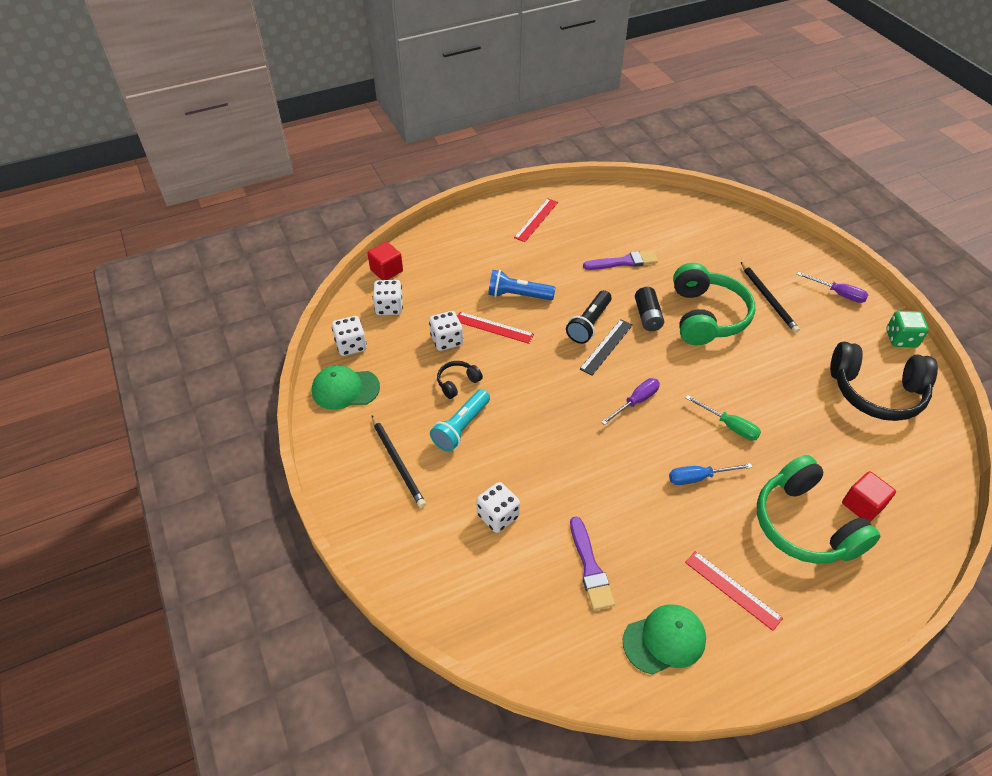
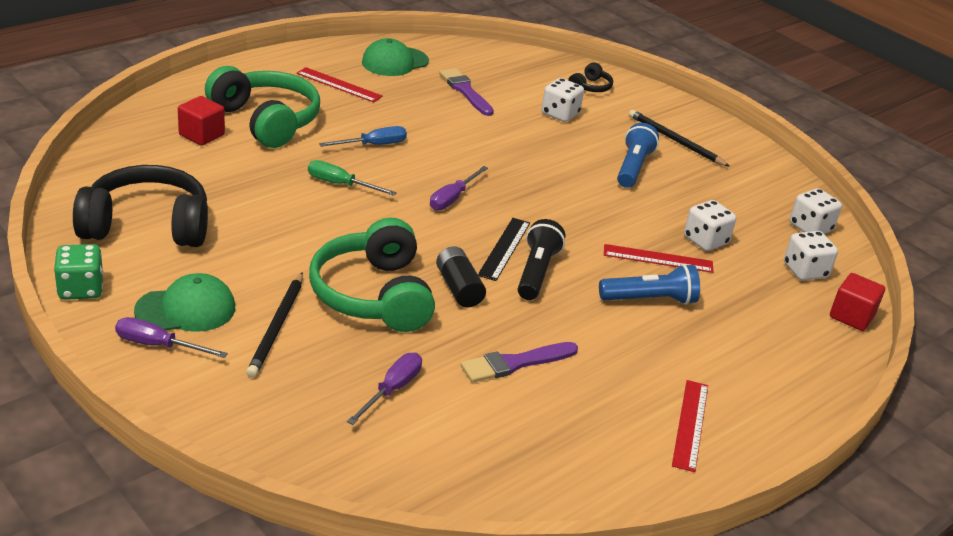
camera: 160 degrees right, 15 degrees down
(345, 389) = (777, 189): green cap -> green cap (186, 309)
(457, 383) = (663, 202): black headphones -> black headphones (590, 87)
(461, 427) = (633, 167): turquoise flashlight -> blue flashlight
(698, 254) = (392, 390): none -> purple screwdriver
(768, 299) = (277, 327): black pencil -> black pencil turned 135 degrees counterclockwise

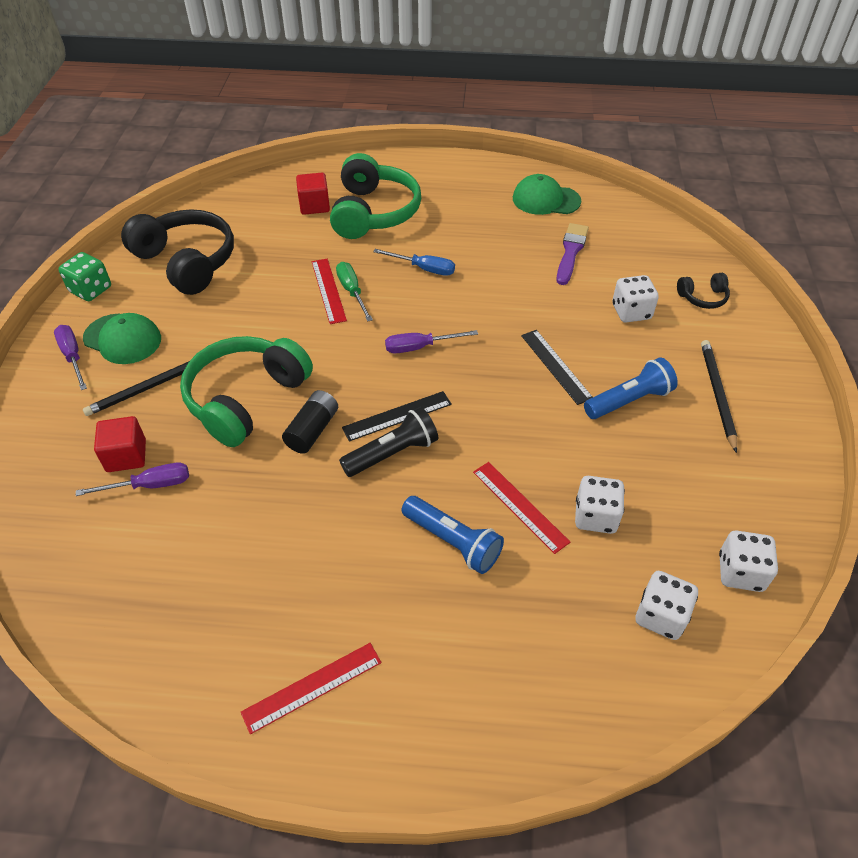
camera: 50 degrees right, 15 degrees up
(339, 85) = (470, 203): red ruler -> red ruler (328, 290)
(515, 363) = (259, 524): purple brush -> none
(561, 168) = (556, 366): none -> black ruler
(851, 316) = (640, 701): red cube -> red cube (126, 456)

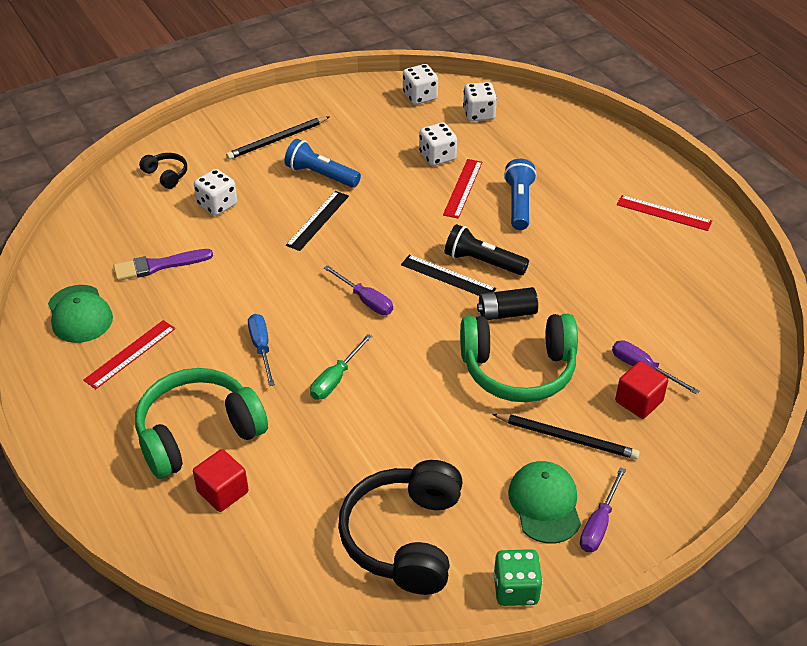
camera: 125 degrees left, 5 degrees down
(328, 290) = (348, 397): red ruler -> red ruler (130, 354)

